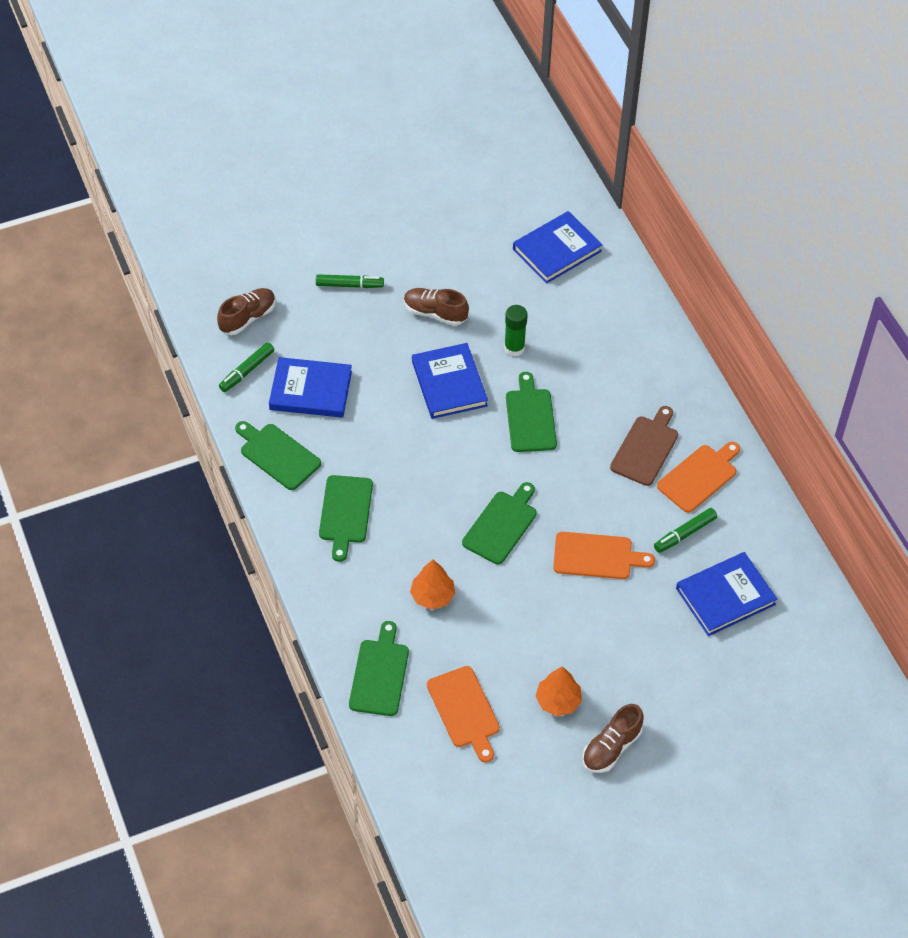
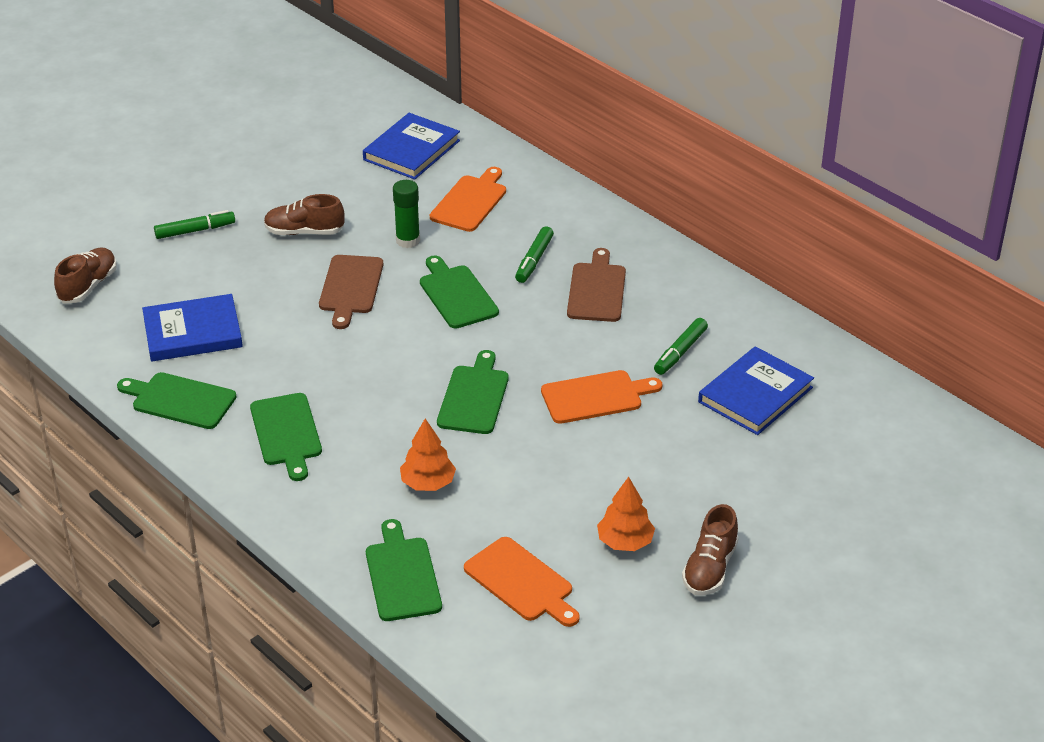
camera: 20 degrees left, 15 degrees down
(247, 371) = (108, 333): green marker -> green marker (534, 260)
(449, 383) = (350, 288): blue book -> brown cutting board
(699, 476) = (667, 299): orange cutting board -> orange cutting board (470, 202)

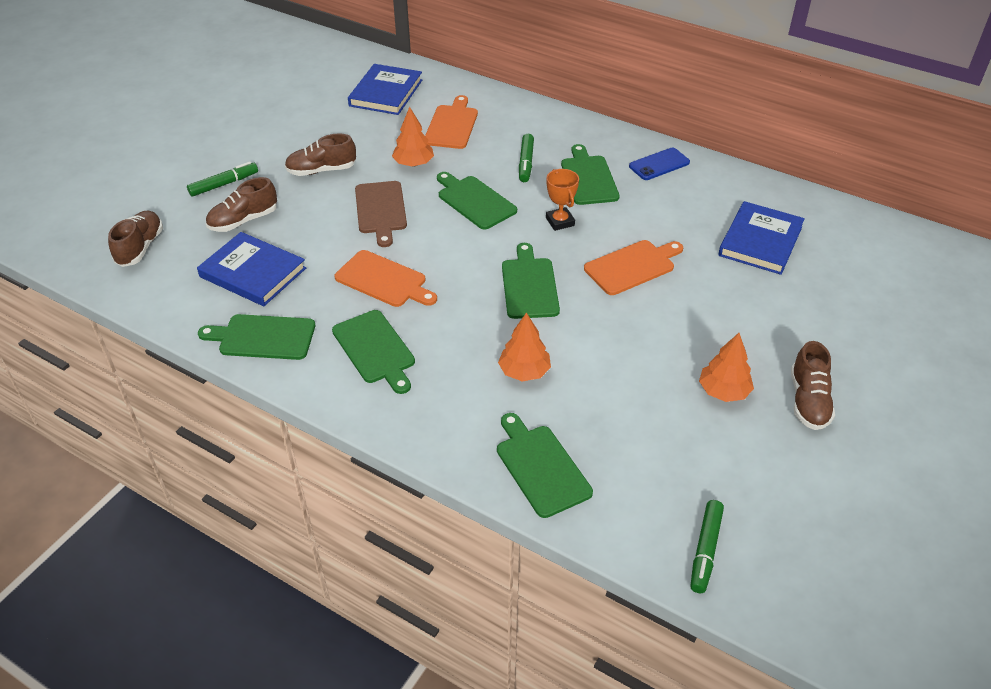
camera: 15 degrees left, 5 degrees up
(192, 332) = (253, 272): blue book -> blue book turned 60 degrees clockwise
(202, 275) = (243, 221): none -> brown shoe
(408, 240) = (413, 164): green glue stick -> orange tree
(521, 582) = (653, 450): orange cutting board -> orange cutting board (384, 280)
(540, 334) = (560, 222): none -> orange trophy
(596, 290) = (588, 178): brown cutting board -> green cutting board
(680, 352) = (681, 217): green marker -> green marker (705, 550)
(687, 287) = (659, 164): none -> blue phone

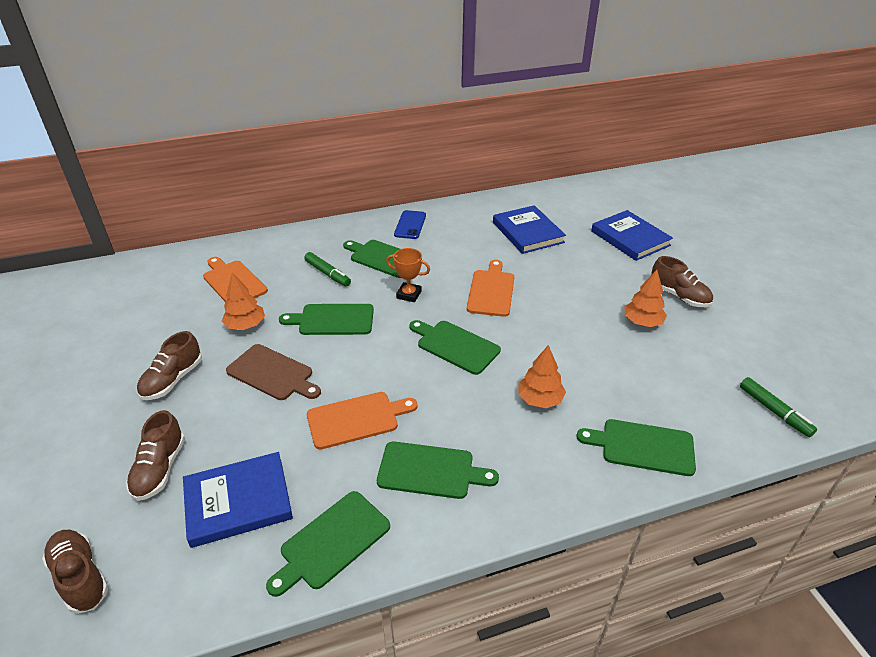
camera: 50 degrees left, 5 degrees down
(224, 184) = (89, 455): green marker -> none
(386, 93) = (139, 291): blue book -> blue book (630, 238)

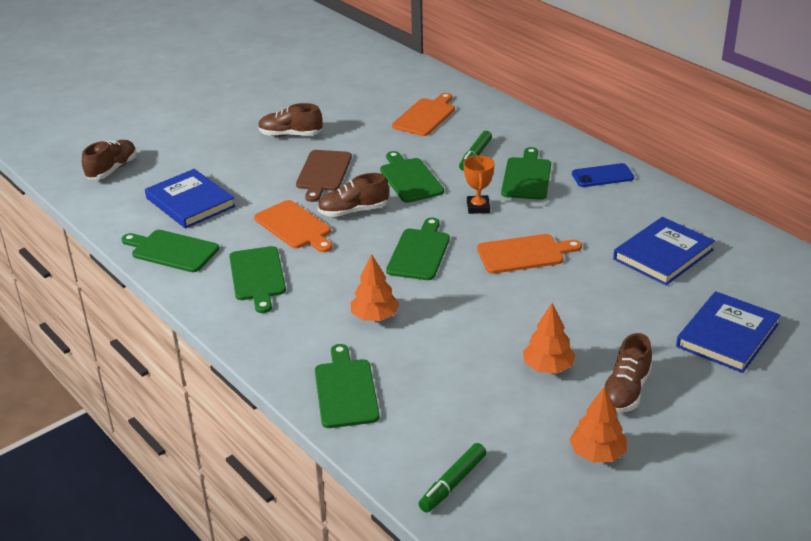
camera: 70 degrees right, 5 degrees down
(160, 469) = (204, 163): brown shoe -> brown shoe (353, 211)
(245, 325) = (373, 141): orange tree -> orange tree (597, 454)

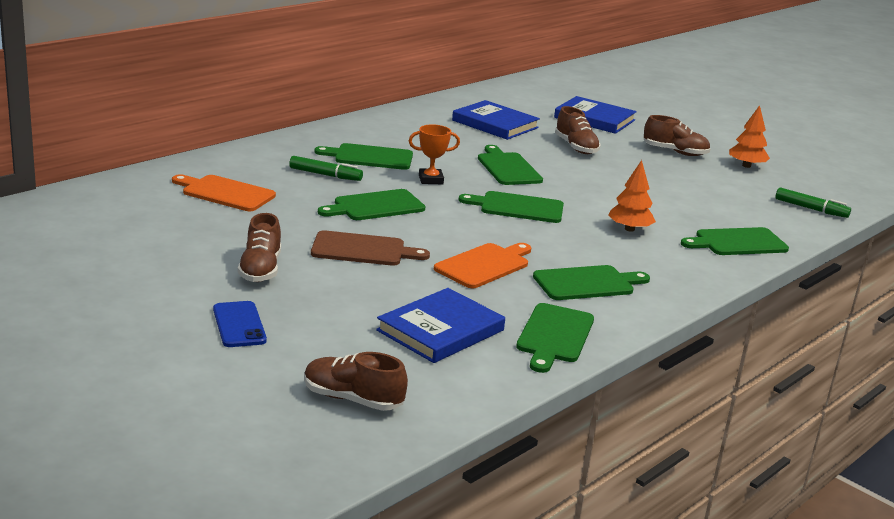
camera: 100 degrees left, 10 degrees down
(353, 211) = (447, 235): brown shoe -> brown shoe (576, 147)
(524, 254) = (508, 168): orange cutting board -> green cutting board
(548, 367) = (662, 172): orange tree -> none
(602, 176) = (368, 130): blue phone -> blue phone (239, 325)

